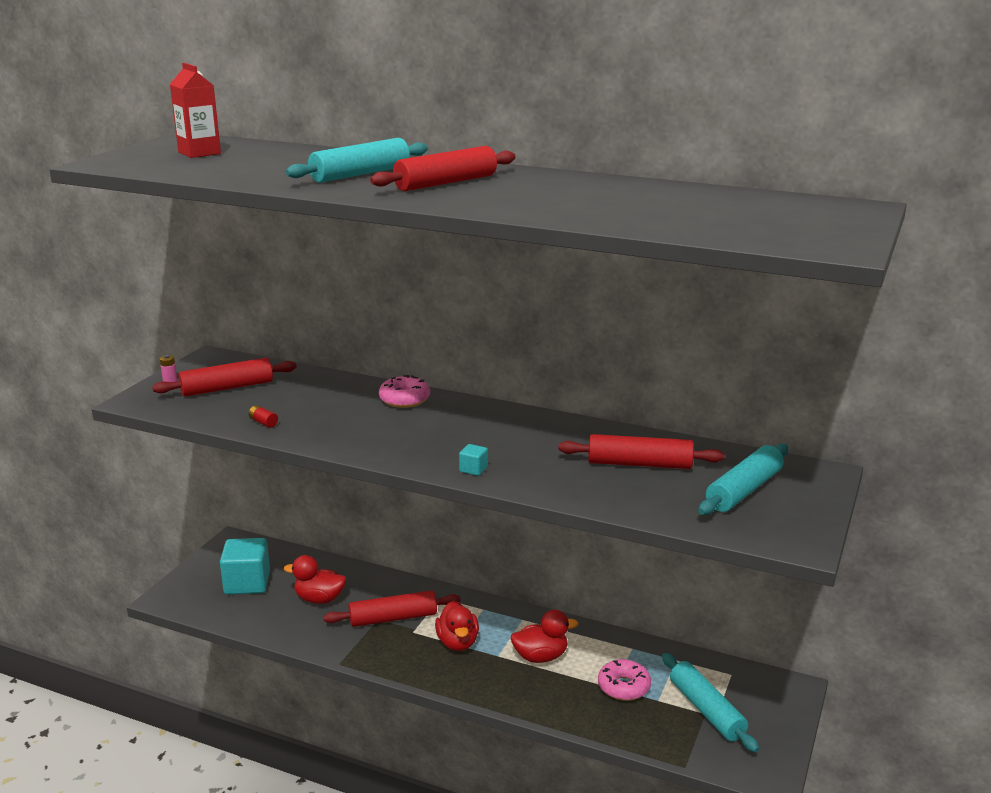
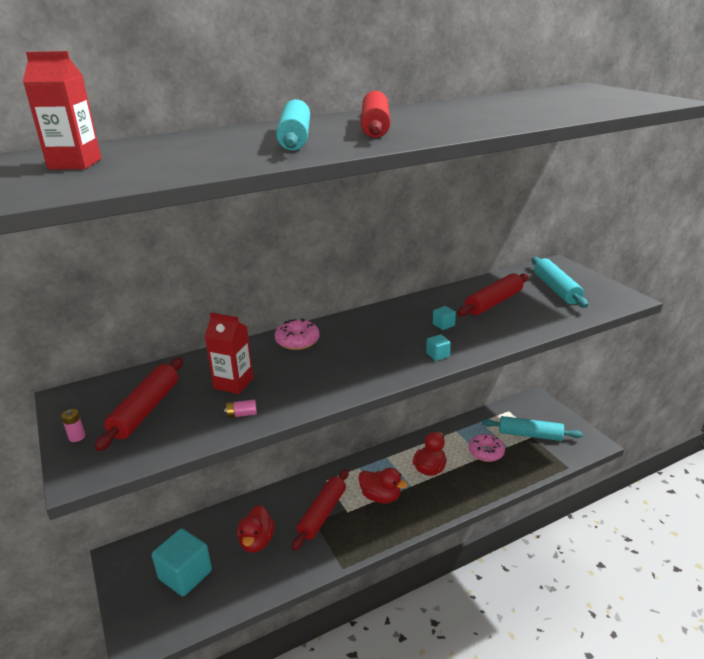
camera: 50 degrees left, 5 degrees up
(263, 423) = (241, 414): red battery -> pink battery
(302, 402) = (233, 383): none -> red carton
(319, 599) = (257, 541): red duck -> red duck turned 45 degrees counterclockwise
(541, 453) = (443, 325): none -> turquoise cube

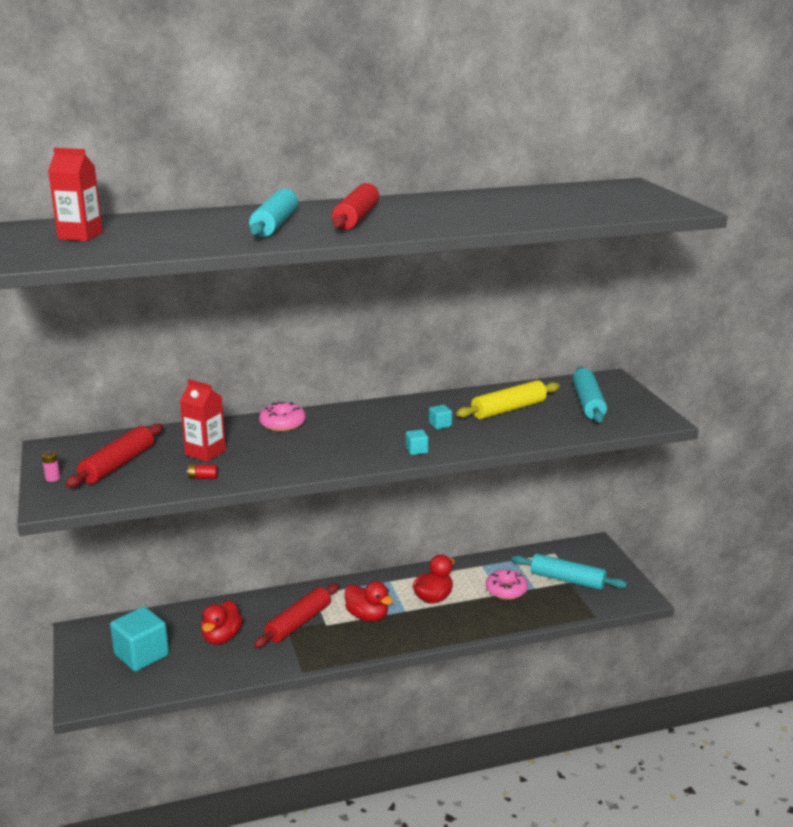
camera: 10 degrees right, 5 degrees down
(241, 414) = (203, 478): pink battery -> red battery
(493, 302) = (508, 409): red rolling pin -> yellow rolling pin

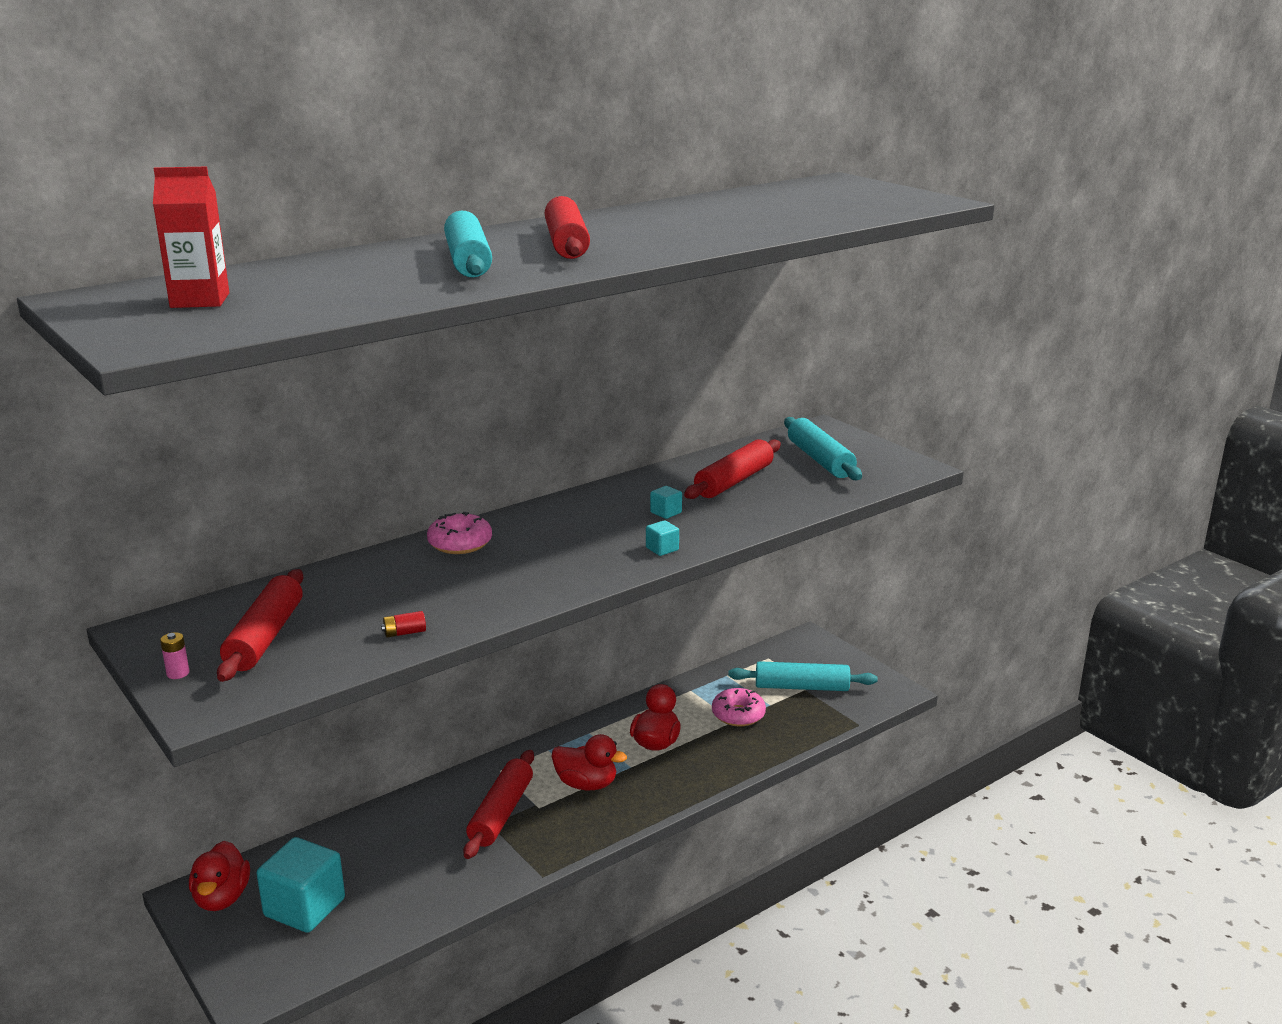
camera: 20 degrees left, 0 degrees up
(205, 453) = (381, 599): red carton -> none
(221, 637) = (406, 856): red duck -> red duck (222, 898)
(508, 409) = (734, 481): yellow rolling pin -> red rolling pin

